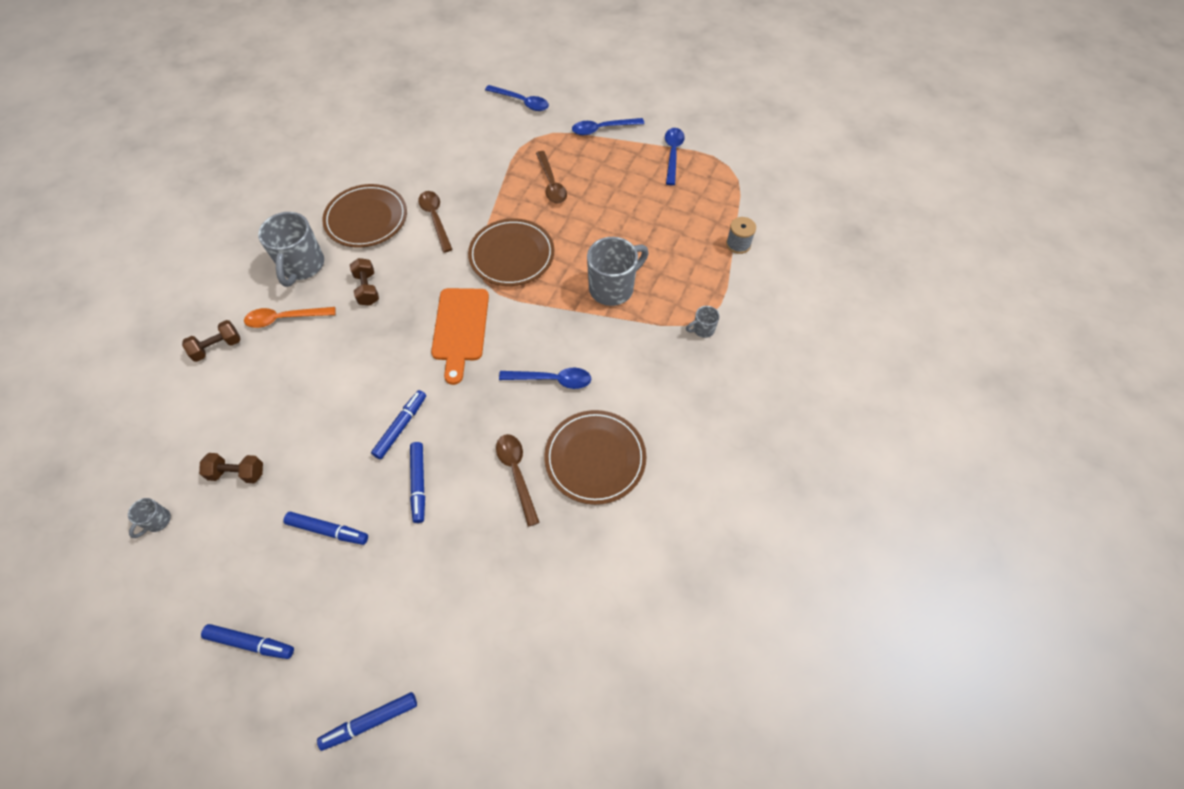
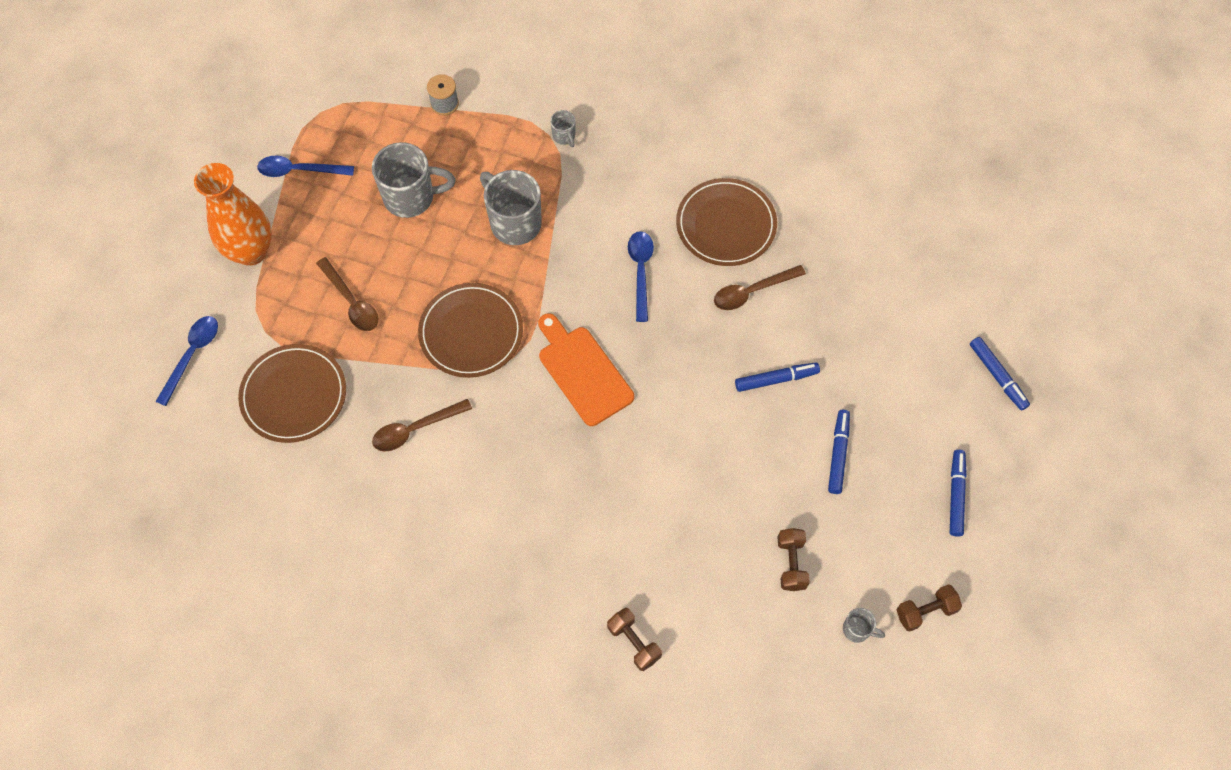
camera: 95 degrees left, 5 degrees up
(285, 318) = (585, 573): orange spoon -> none
(302, 266) = (501, 576): grey mug -> grey mug (411, 197)
(366, 218) = (417, 515): brown plate -> brown plate (294, 395)
(367, 289) = (533, 486): brown dumbbell -> brown dumbbell (925, 611)
(401, 427) = (714, 409): blue marker -> none
(460, 328) = (583, 372): orange cutting board -> orange cutting board turned 120 degrees counterclockwise
(551, 184) = (351, 301): brown spoon -> brown spoon turned 75 degrees clockwise
(602, 129) = (251, 251): blue spoon -> orange vase

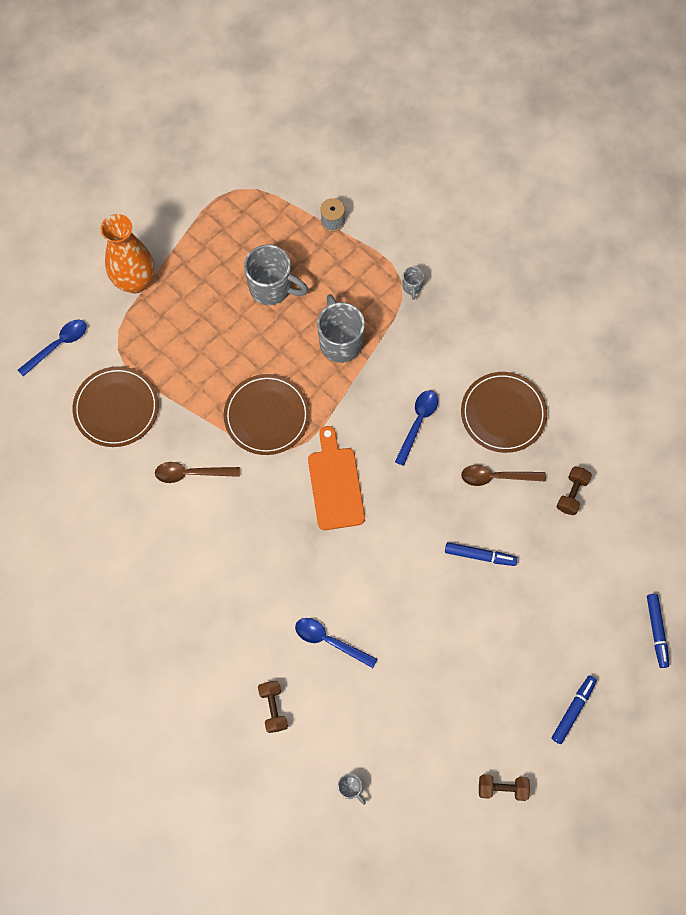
camera: 25 degrees right, 5 degrees up
(299, 170) = (199, 231): blue spoon -> blue spoon (329, 641)
(351, 301) = (190, 353): brown spoon -> none
(791, 563) = (419, 704): brown dumbbell -> brown dumbbell (572, 494)
(838, 454) = (498, 636): blue marker -> none
(857, 630) = (443, 777): grey mug -> grey mug (350, 788)

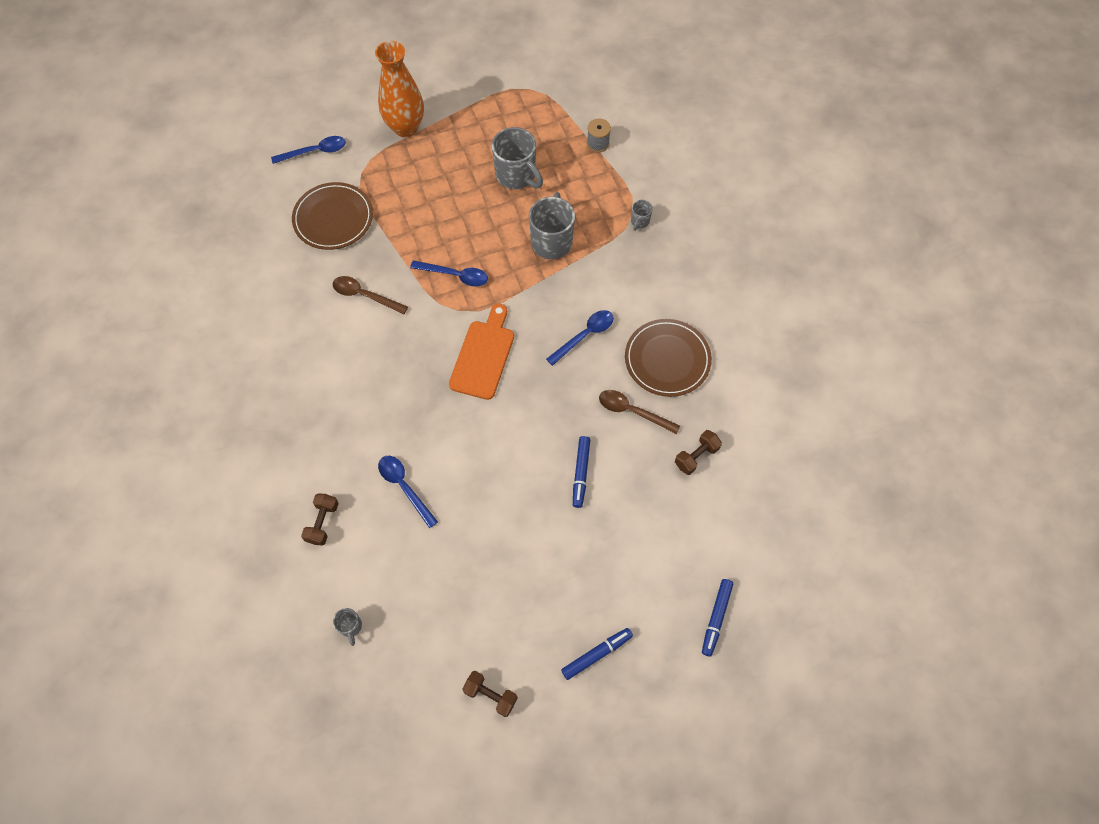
camera: 25 degrees right, 5 degrees down
(267, 416) = (455, 275): brown plate -> blue spoon
(480, 555) = (581, 473): blue marker -> blue marker turned 60 degrees clockwise

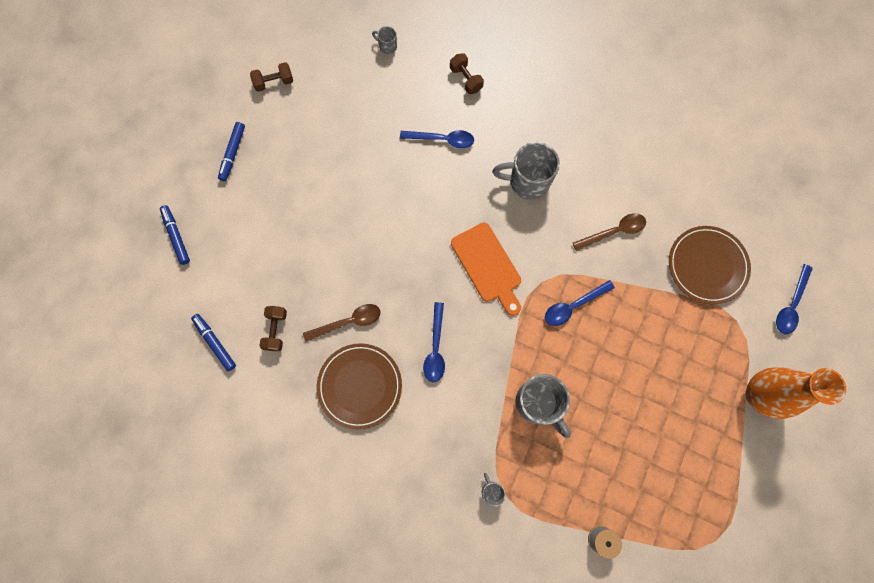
camera: 135 degrees right, 10 degrees up
(516, 176) = (627, 437): grey mug -> grey mug (527, 182)
(581, 473) = (342, 248): blue marker -> blue marker (215, 343)

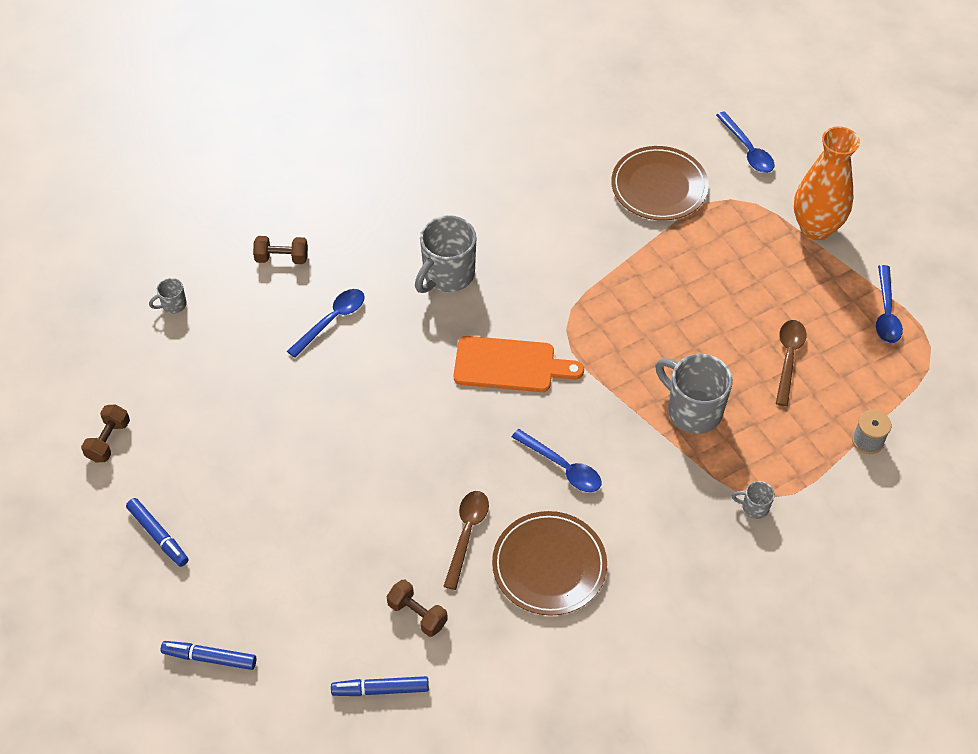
camera: 55 degrees left, 20 degrees down
(538, 404) = (692, 410): grey mug -> grey mug turned 135 degrees counterclockwise
(573, 306) = (613, 318): blue spoon -> blue spoon (886, 312)
(614, 232) = (563, 237): brown spoon -> brown spoon (788, 358)

